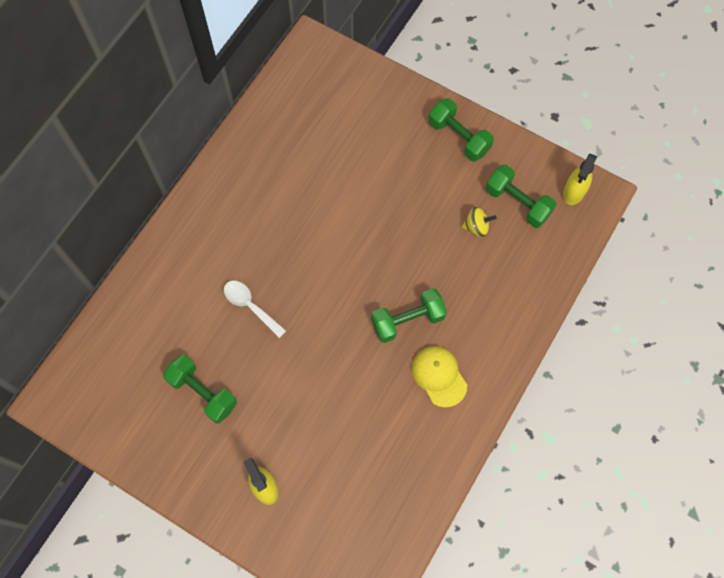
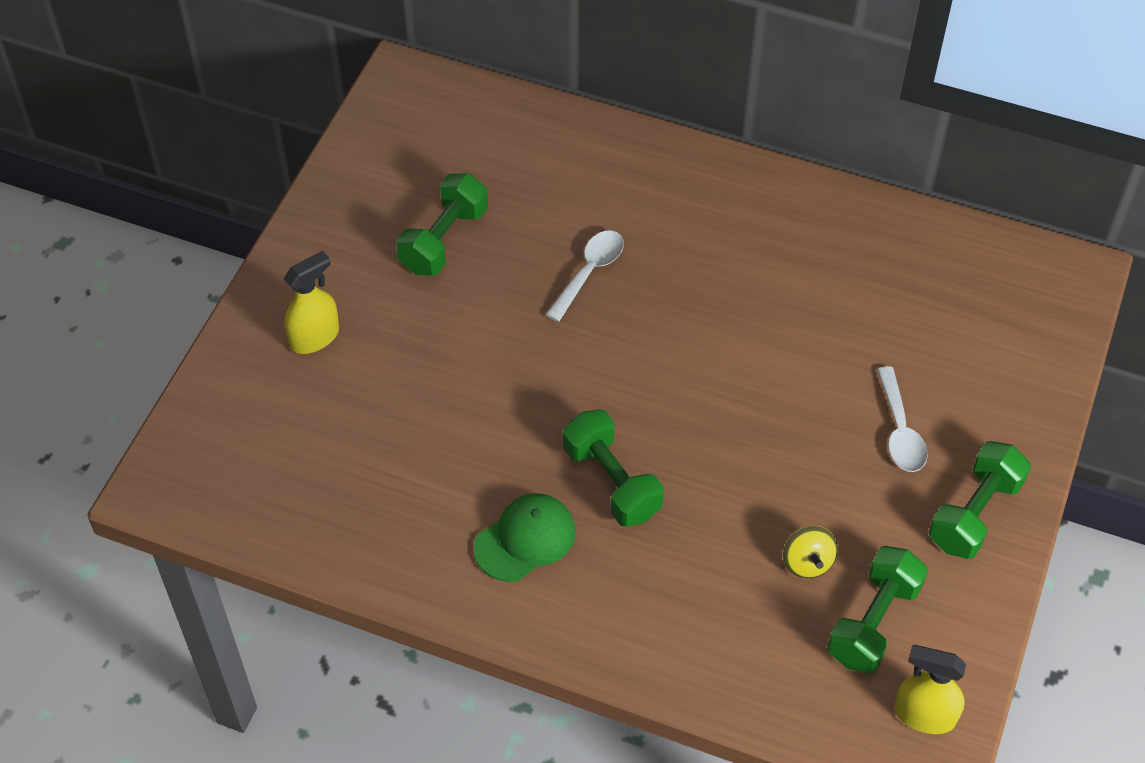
camera: 80 degrees right, 15 degrees down
(400, 160) = (900, 431): none -> white spoon
(439, 376) = (525, 539): yellow cap -> green cap

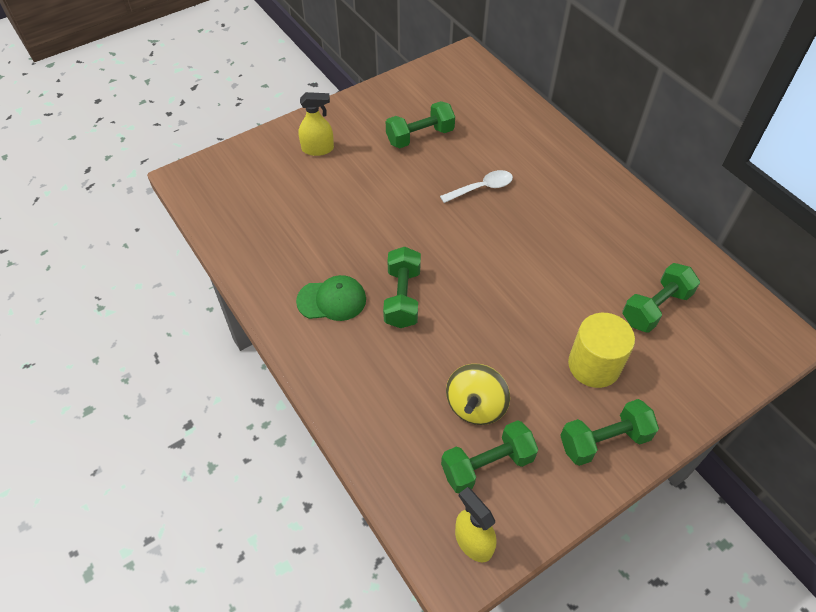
camera: 35 degrees right, 0 degrees up
(807, 563) = (475, 406): yellow spinning top -> yellow spinning top, size x1.61
(900, 431) = (594, 365): white spoon -> yellow cylinder
(915, 317) = (655, 308): none -> green dumbbell

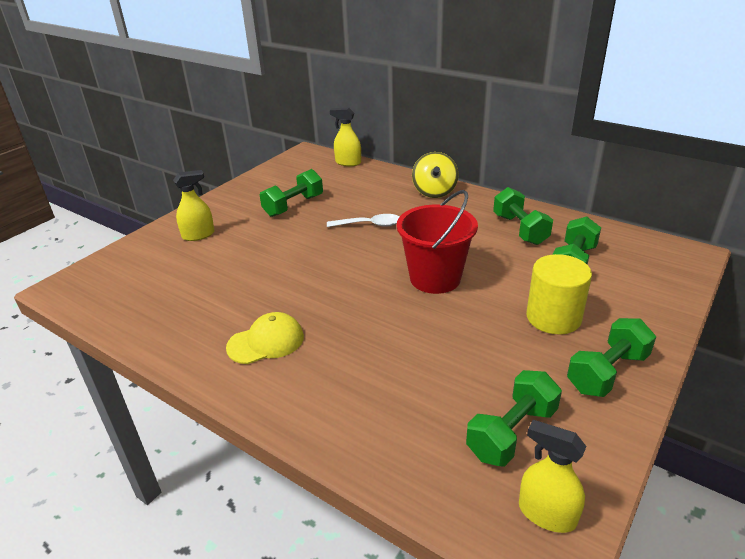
camera: 20 degrees left, 20 degrees down
(332, 300) = (266, 342): green cap -> yellow cap
(402, 297) = (339, 319): green dumbbell -> green dumbbell (520, 229)
(475, 406) = (466, 384): yellow spinning top -> yellow spinning top (434, 192)
(482, 188) = (369, 225): white spoon -> white spoon turned 45 degrees clockwise
(502, 87) = (348, 163): none -> yellow spray bottle
(510, 280) = (435, 278): none -> red bucket

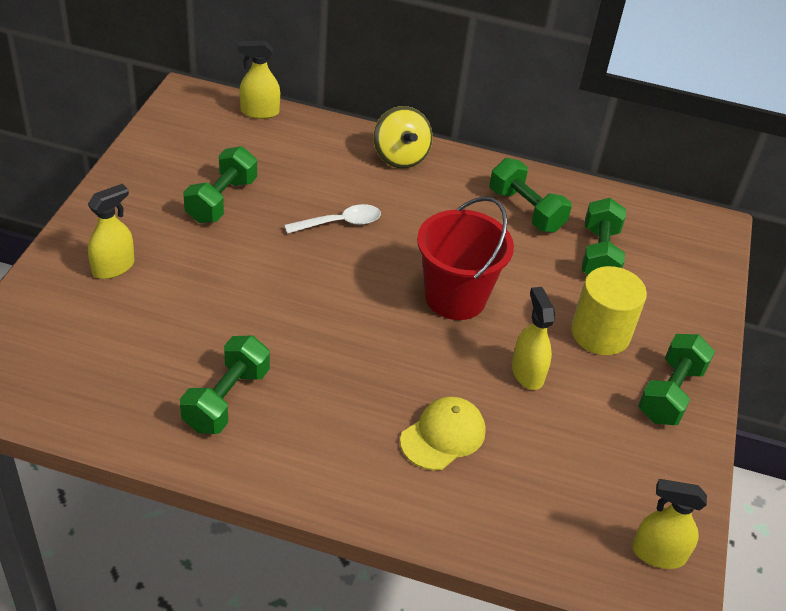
camera: 25 degrees left, 10 degrees up
(266, 342) = (298, 418): yellow cap -> yellow cap (443, 436)
(473, 337) = (527, 373): none -> yellow spray bottle
(511, 432) = (602, 479): green dumbbell -> green dumbbell (226, 399)

